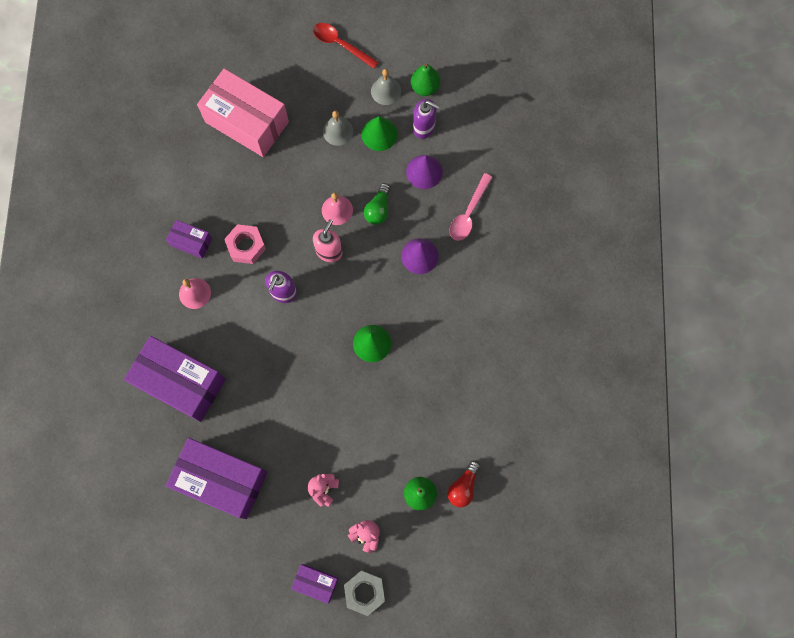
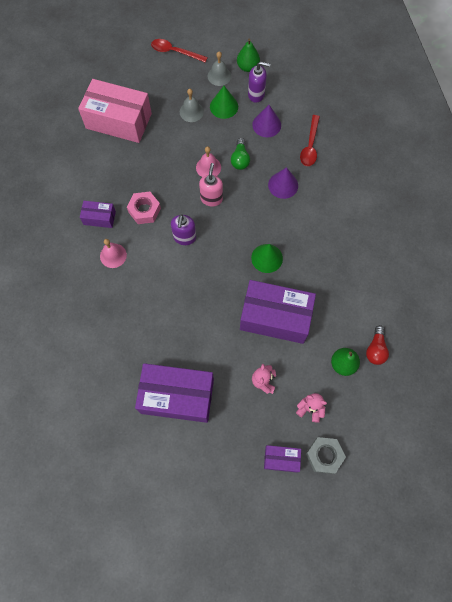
camera: 15 degrees left, 5 degrees down
(180, 383) = (121, 327): purple box -> purple box (275, 317)
(468, 213) = (310, 146): pink spoon -> red spoon

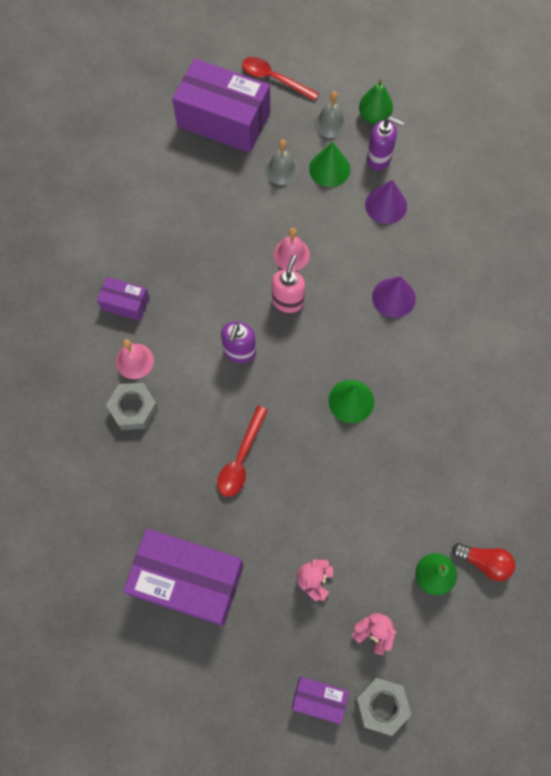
camera: 10 degrees right, 0 degrees up
(118, 121) = (177, 167): pink box -> none
(118, 288) = (133, 409): none -> grey nut
(144, 210) = (190, 303): pink nut -> none
(240, 159) = (339, 250): green light bulb -> none
(275, 317) = (347, 490): purple box -> purple box (223, 120)
(310, 146) = (443, 246): red spoon -> red spoon (241, 458)
(375, 349) = (484, 562): red light bulb -> red light bulb turned 90 degrees counterclockwise

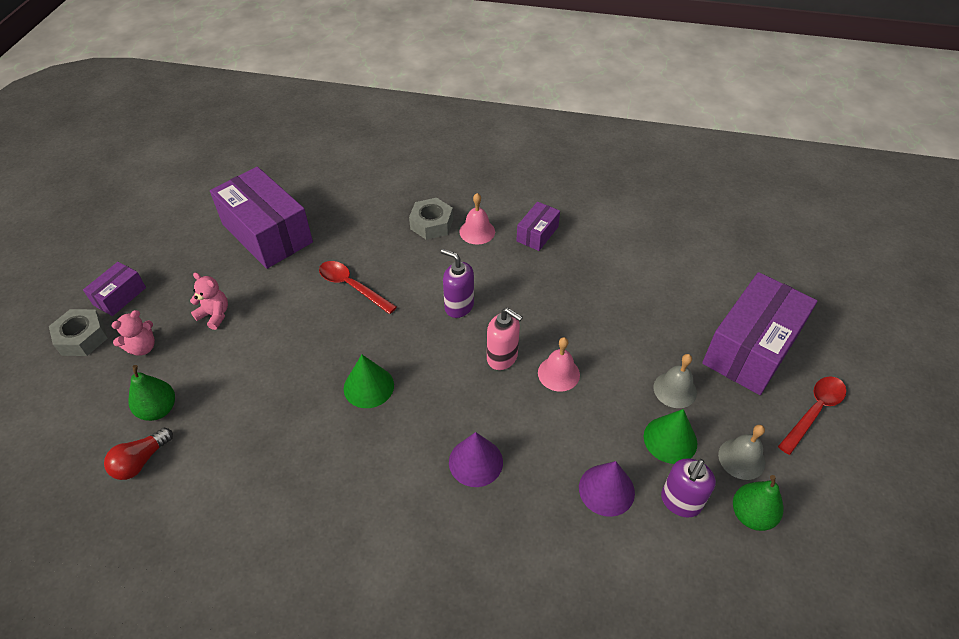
camera: 105 degrees right, 20 degrees down
(188, 580) = (267, 233): purple box -> purple box turned 75 degrees counterclockwise

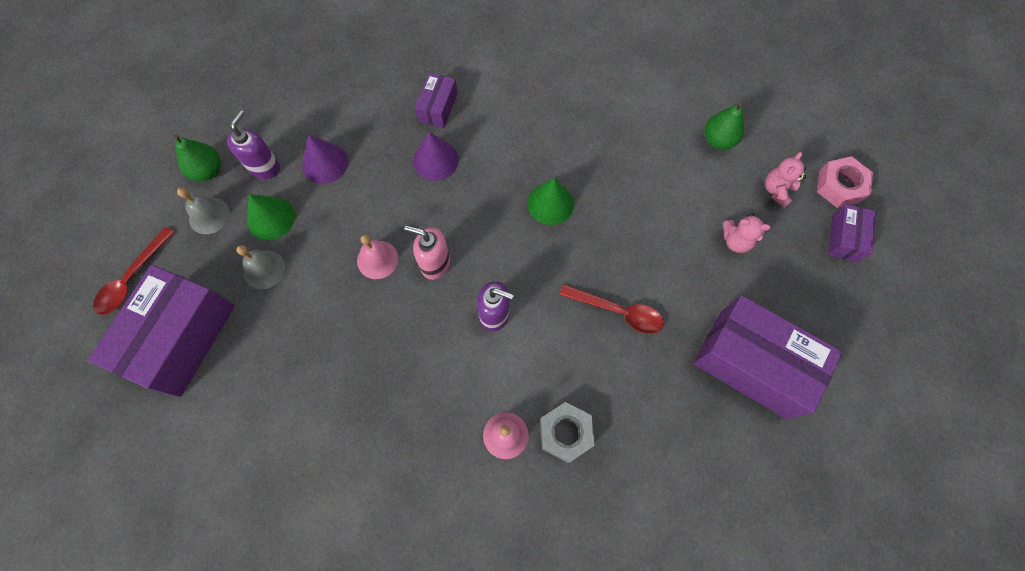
camera: 165 degrees right, 20 degrees up
(82, 338) = (839, 186): grey nut -> pink nut
(141, 461) = (701, 99): red light bulb -> none
(537, 234) = (430, 451): purple box -> purple box (438, 107)

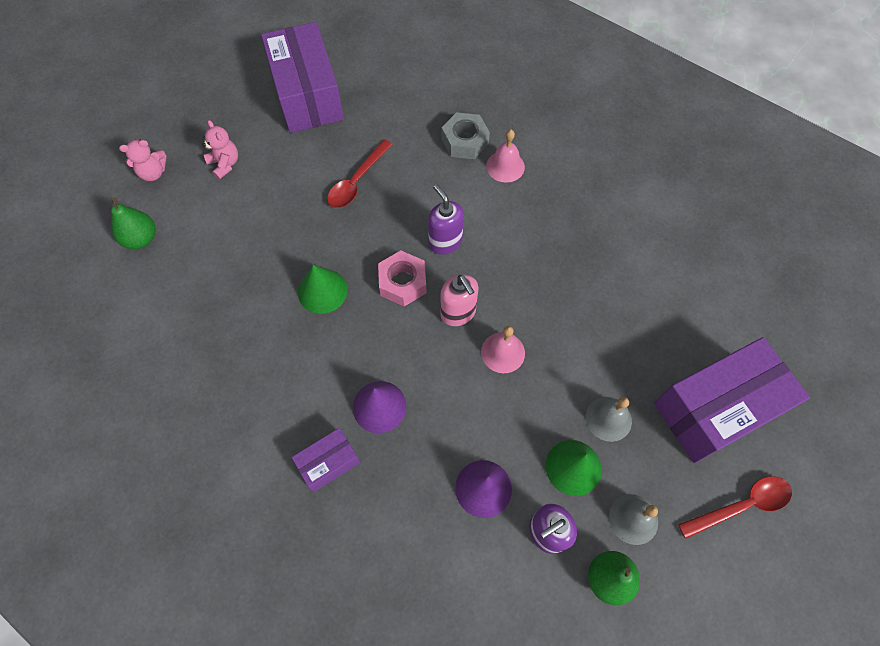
camera: 140 degrees left, 5 degrees down
(618, 311) = (357, 181): red spoon -> red spoon turned 120 degrees counterclockwise
(839, 186) = (110, 144): pink nut -> pink nut (403, 282)
(844, 238) = (156, 114): purple box -> none

